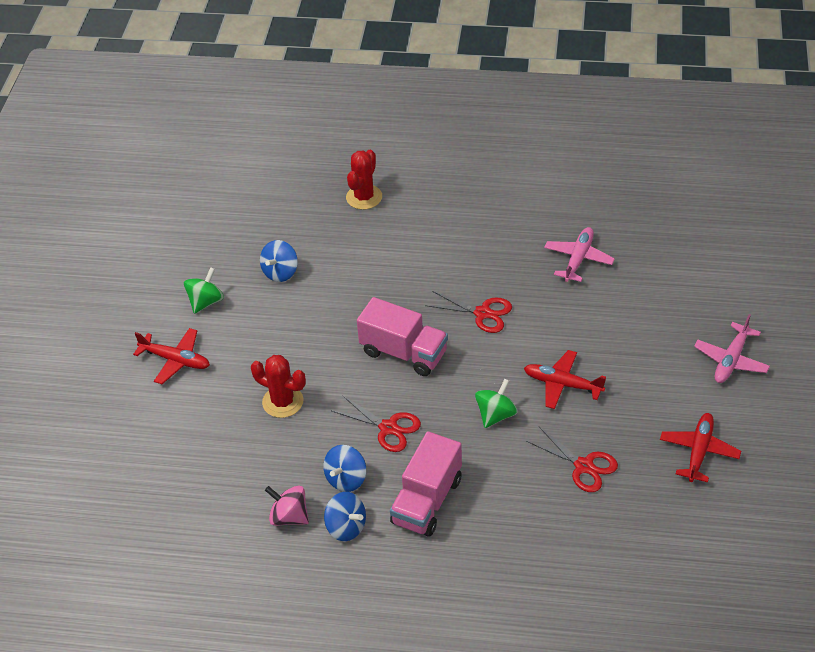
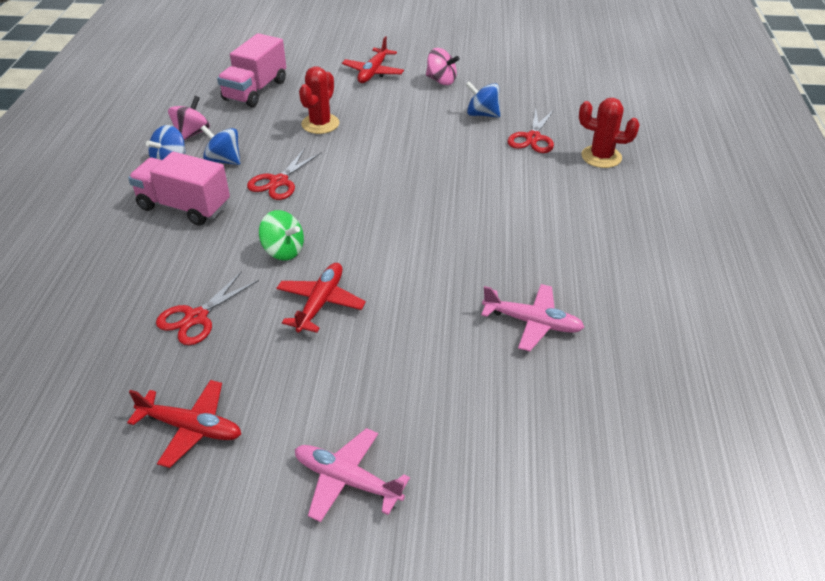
camera: 85 degrees right, 5 degrees down
(206, 302) = (441, 80): green spinning top -> pink spinning top
(404, 352) = (376, 188): pink truck -> pink truck (255, 90)
(482, 313) = (433, 241): red scissors -> red scissors (533, 138)

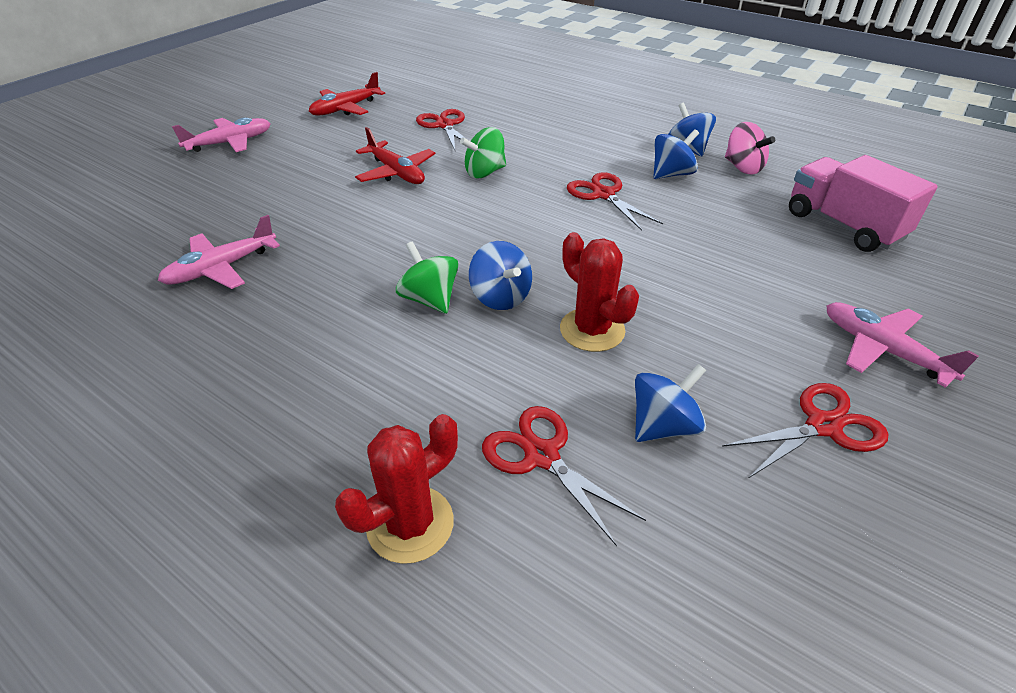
camera: 120 degrees right, 0 degrees up
(184, 206) = (600, 143): pink truck -> none
(320, 124) = (720, 251): red cactus -> red cactus (592, 330)
(373, 72) = (882, 349): red plane -> pink plane
(439, 185) = (500, 297): none -> blue spinning top
(441, 80) = (823, 426): pink spinning top -> red scissors
(467, 210) = (430, 299): none -> green spinning top

